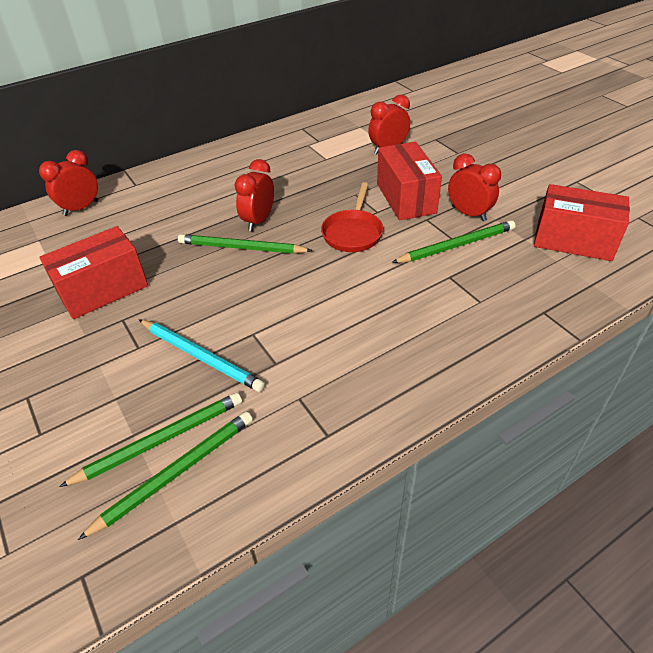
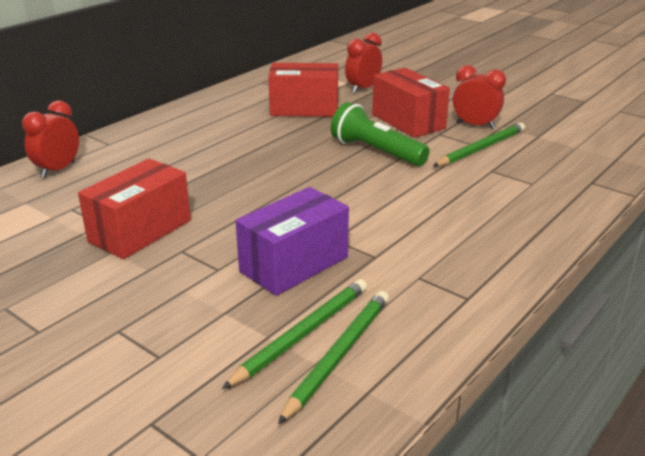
camera: 20 degrees left, 15 degrees down
(201, 356) = (294, 264): turquoise pencil -> purple box
(241, 248) = (271, 177): green pencil -> none
(258, 221) = (272, 155): red clock -> none
(353, 232) = (376, 151): red pan -> green flashlight
(573, 241) = (580, 132): red box -> red box (304, 109)

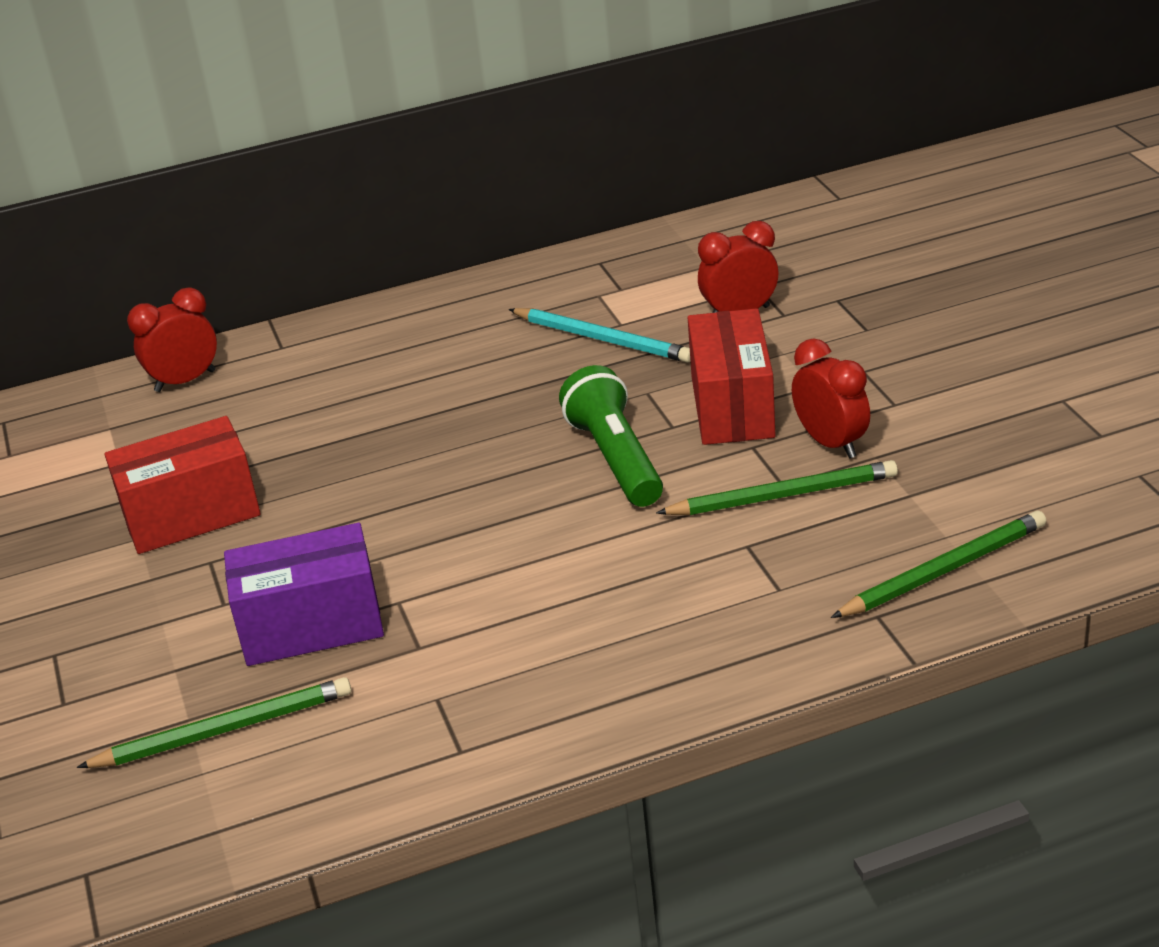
camera: 35 degrees right, 5 degrees up
(304, 109) = (603, 339): red box -> turquoise pencil
(338, 355) = (234, 772): green pencil -> green pencil (943, 570)

